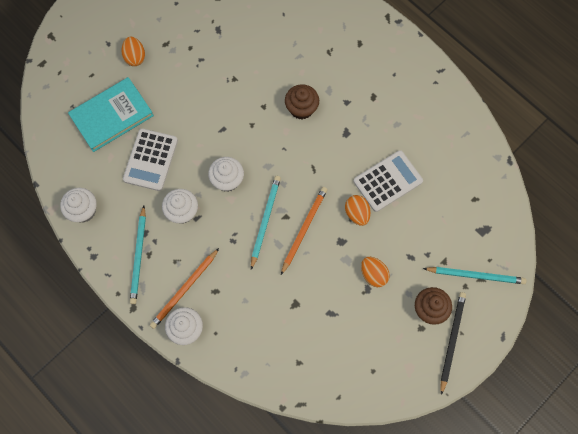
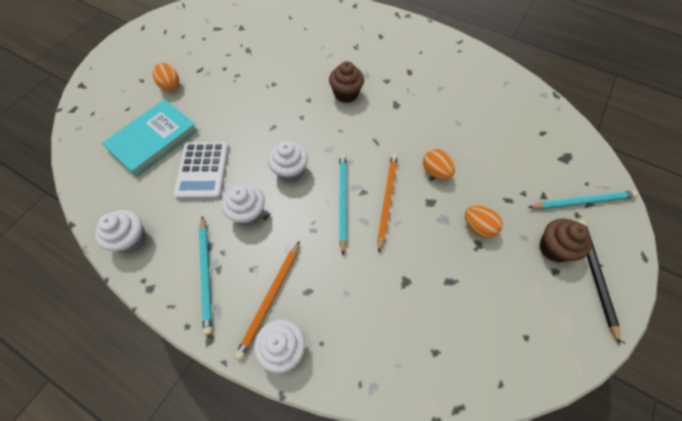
camera: 15 degrees left, 10 degrees down
(387, 181) = (453, 136): white calculator -> none

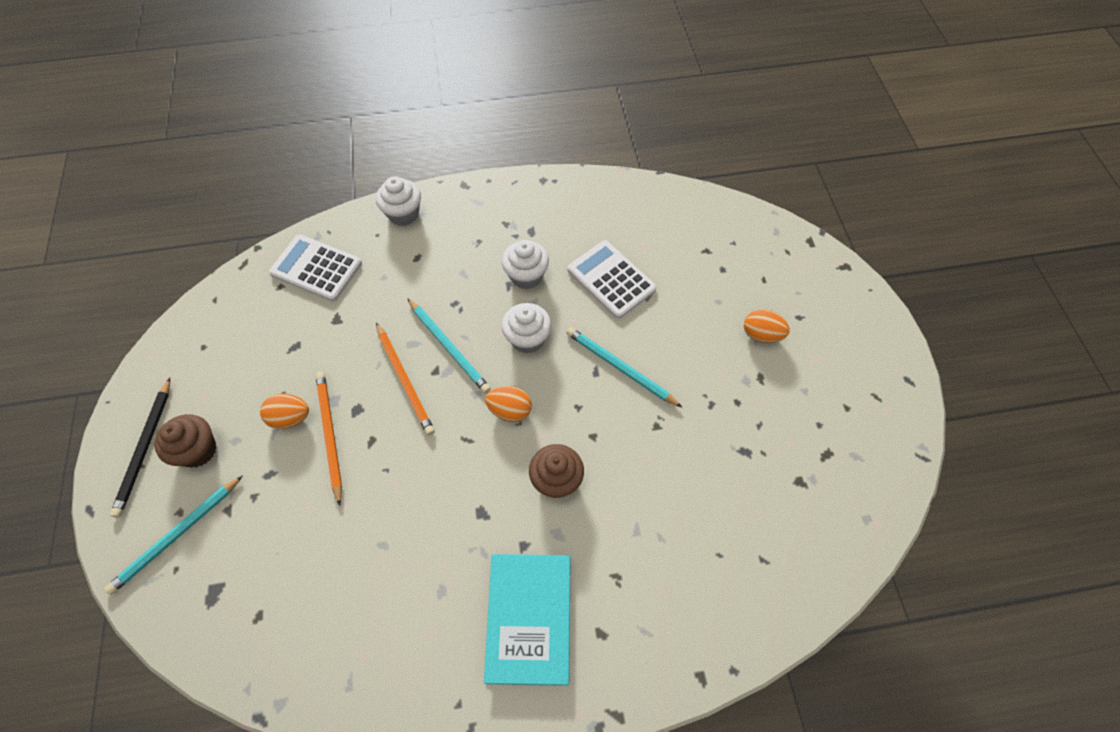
camera: 140 degrees right, 0 degrees up
(131, 239) = (598, 195): white cupcake -> none
(153, 139) = (694, 272): turquoise book -> turquoise book (529, 618)
(206, 274) = (511, 214): turquoise pencil -> turquoise pencil (620, 368)
(270, 299) = (443, 233): orange pencil -> orange pencil (330, 435)
(394, 347) = (316, 268): none -> white calculator
(435, 172) = (372, 450): orange egg -> orange egg (510, 410)
(595, 276) = (145, 448): black pencil -> black pencil turned 45 degrees clockwise

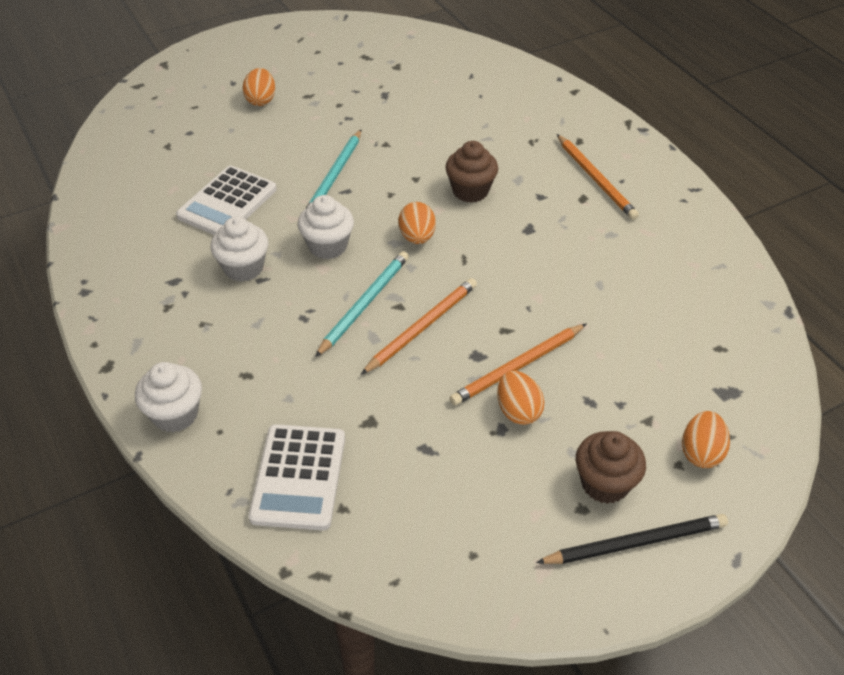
camera: 110 degrees left, 15 degrees down
(177, 535) = (700, 452): turquoise pencil -> orange egg
(529, 618) = (595, 179): turquoise book -> orange pencil

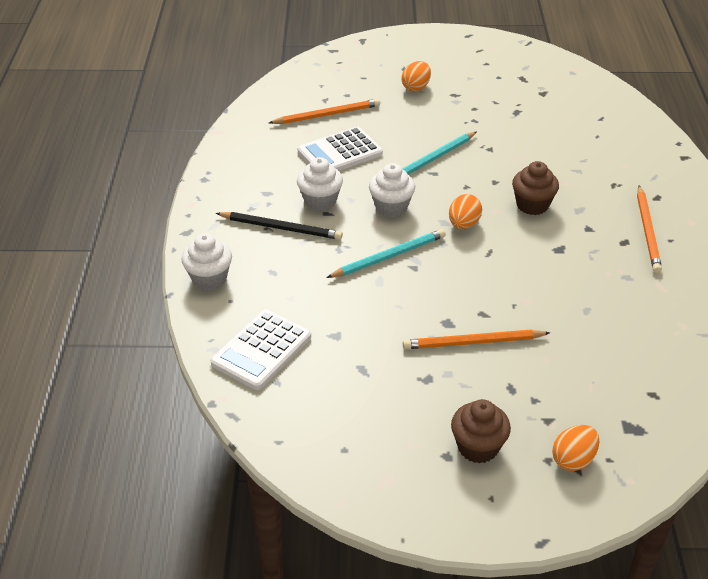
camera: 30 degrees right, 5 degrees down
(421, 327) = (419, 288): orange pencil -> orange pencil (326, 115)
(518, 411) = (449, 372): orange egg -> none
(635, 542) = (470, 495): black pencil -> black pencil (281, 228)

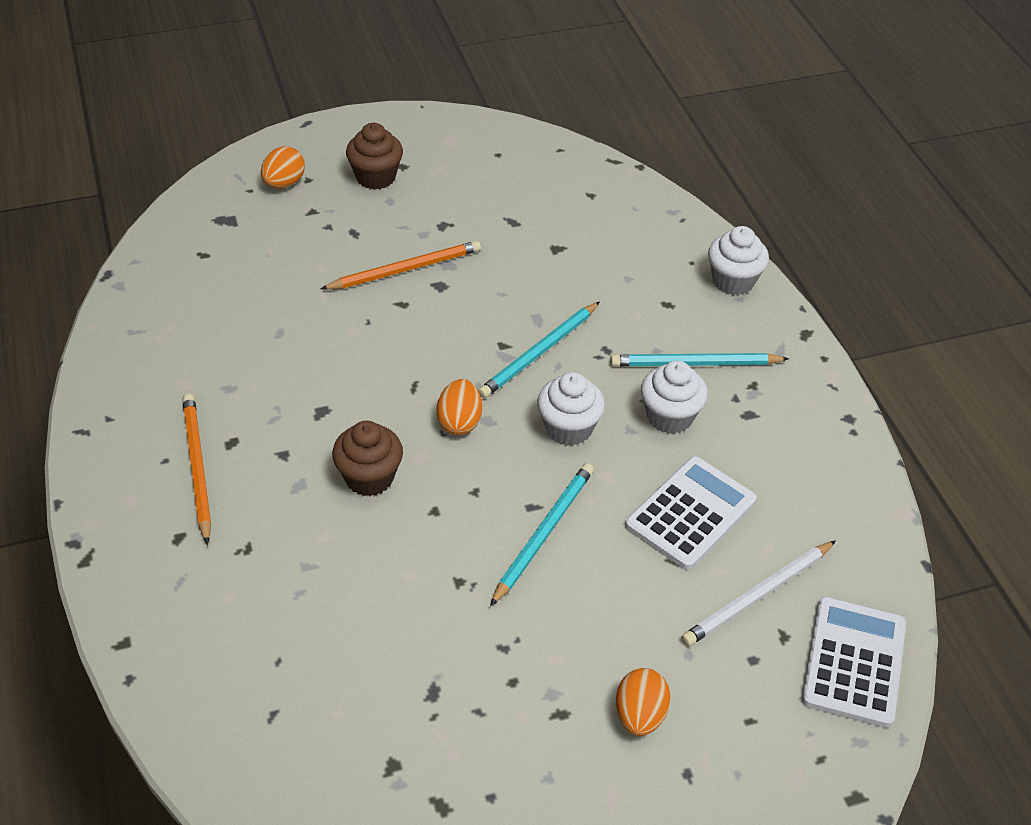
camera: 160 degrees right, 5 degrees up
(261, 350) = (624, 219): white calculator -> white calculator (853, 662)
(281, 228) = (695, 364): black pencil -> turquoise pencil
(326, 115) = (758, 595): orange pencil -> white pencil

